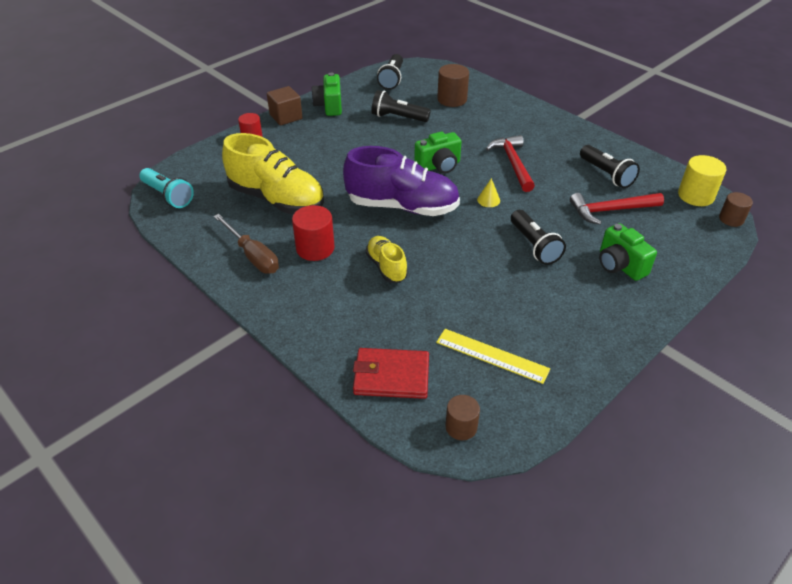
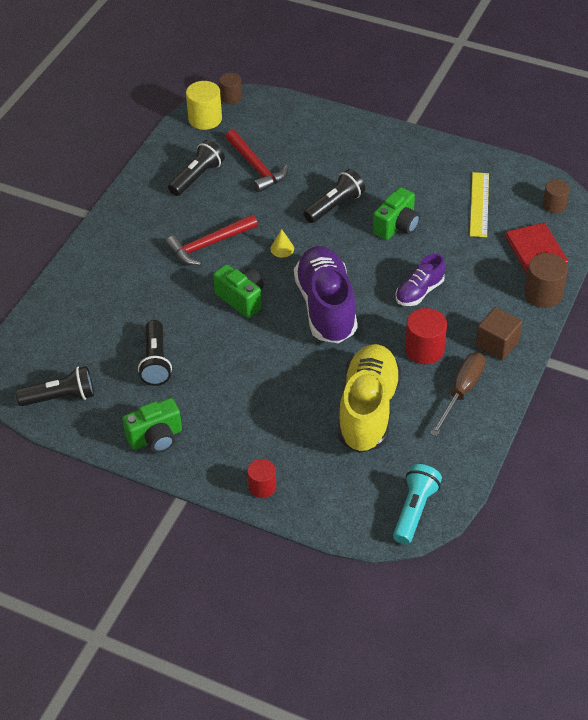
camera: 110 degrees left, 5 degrees up
(286, 117) = (201, 472): brown cube -> brown cube (497, 344)
(386, 267) = (419, 292): yellow shoe -> purple shoe
(452, 99) = (92, 324): brown cylinder -> brown cylinder (543, 294)
(620, 265) = (332, 153): green camera -> green camera (397, 226)

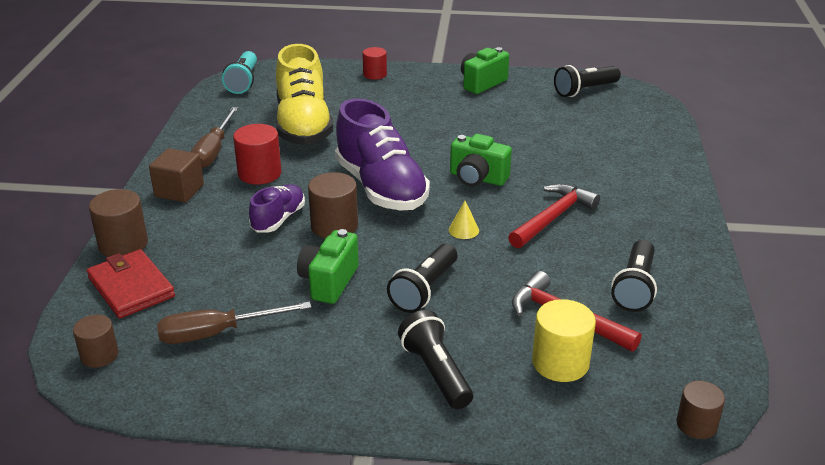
camera: 160 degrees right, 15 degrees down
(156, 362) = (524, 122): black flashlight -> black flashlight (436, 372)
(205, 119) = (702, 374): yellow cylinder -> yellow cylinder (560, 363)
(377, 275) = (334, 226): none -> brown cylinder
(479, 204) = (217, 333): yellow ruler -> brown screwdriver

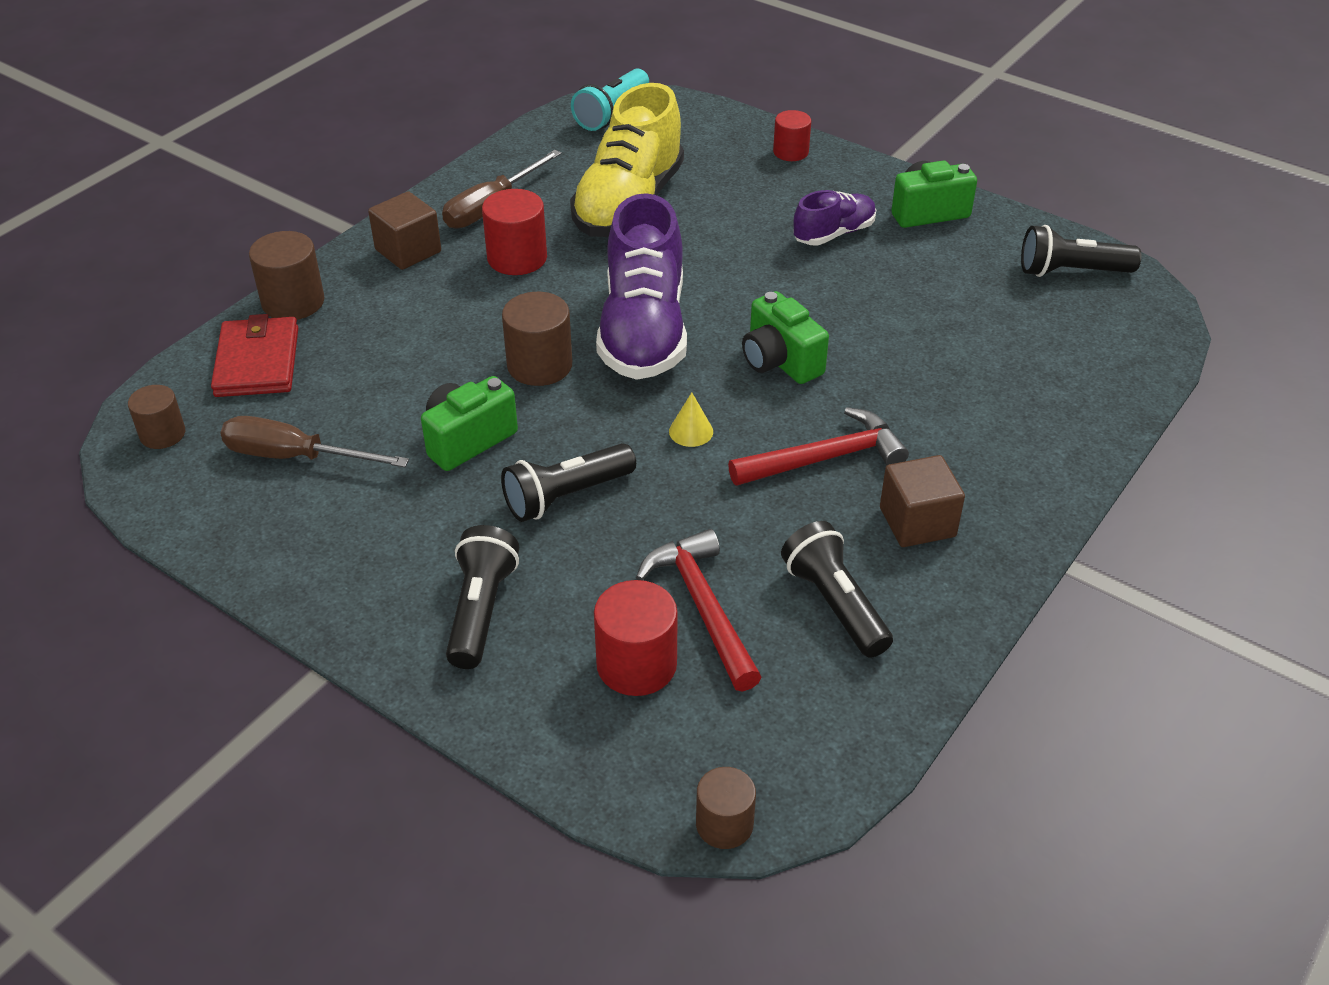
camera: 30 degrees right, 10 degrees up
(278, 219) = (484, 331): purple shoe -> purple shoe (834, 234)
(560, 363) = (636, 665): yellow cylinder -> red cylinder
(634, 231) = (917, 522): none -> brown cube
(635, 287) = (835, 604): black flashlight -> black flashlight turned 105 degrees clockwise

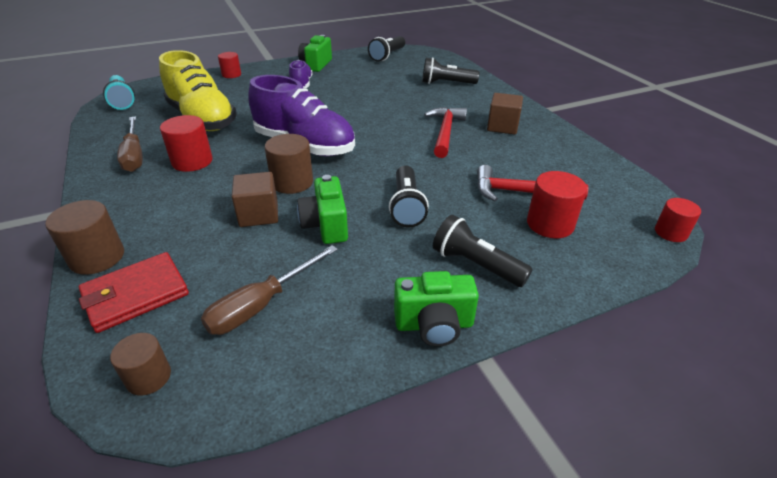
camera: 60 degrees left, 5 degrees down
(257, 362) = (136, 295): red wallet -> red wallet turned 60 degrees counterclockwise
(408, 251) = (124, 195): brown cube -> brown cube (259, 214)
(691, 431) = (394, 157): yellow cone -> none
(724, 824) = (670, 232): brown cylinder -> red cylinder
(780, 361) = (370, 121): green camera -> green camera (434, 325)
(835, 604) = (540, 159): black flashlight -> black flashlight (446, 83)

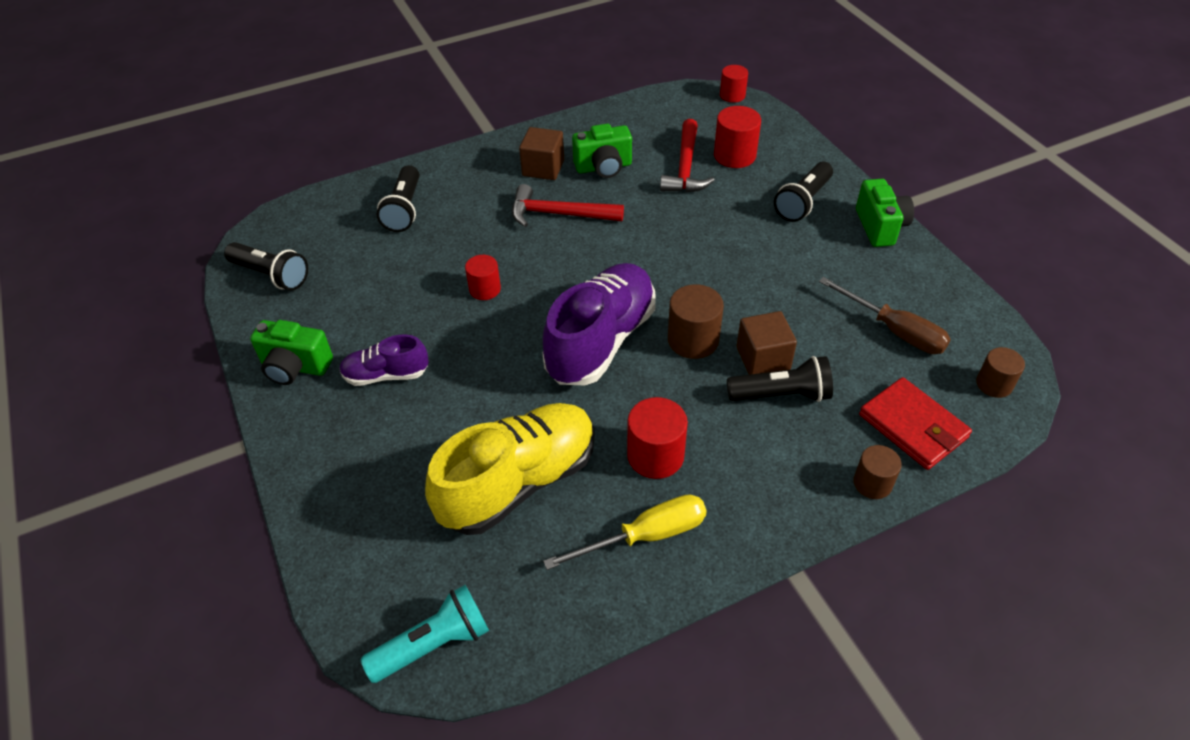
camera: 90 degrees left, 10 degrees up
(97, 257) = (872, 483): brown cylinder -> brown cylinder, size x0.65
(134, 155) = (645, 536): brown screwdriver -> yellow screwdriver
(231, 74) = (321, 489): red cylinder -> red cylinder (485, 289)
(326, 225) = (770, 301): green camera -> green camera (603, 167)
(406, 206) = (724, 244): black flashlight -> black flashlight (781, 395)

